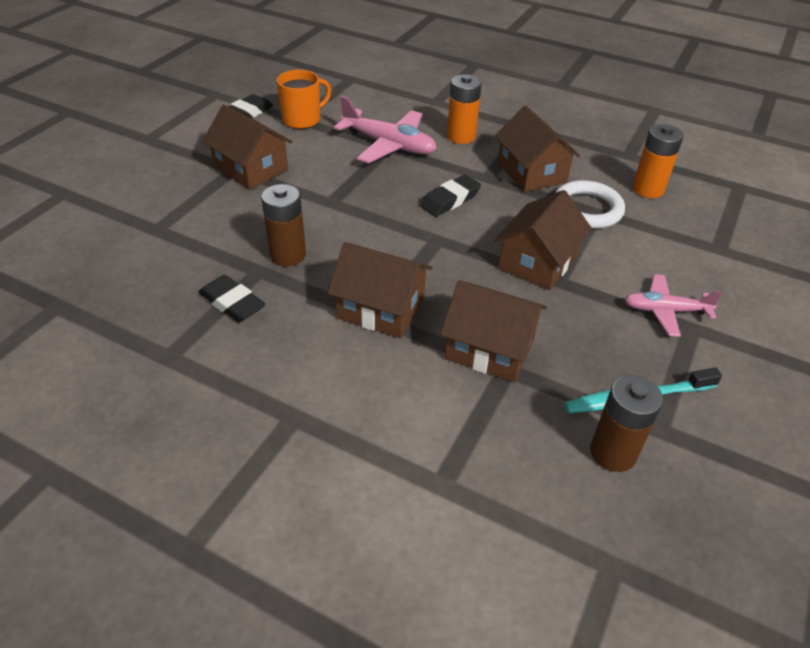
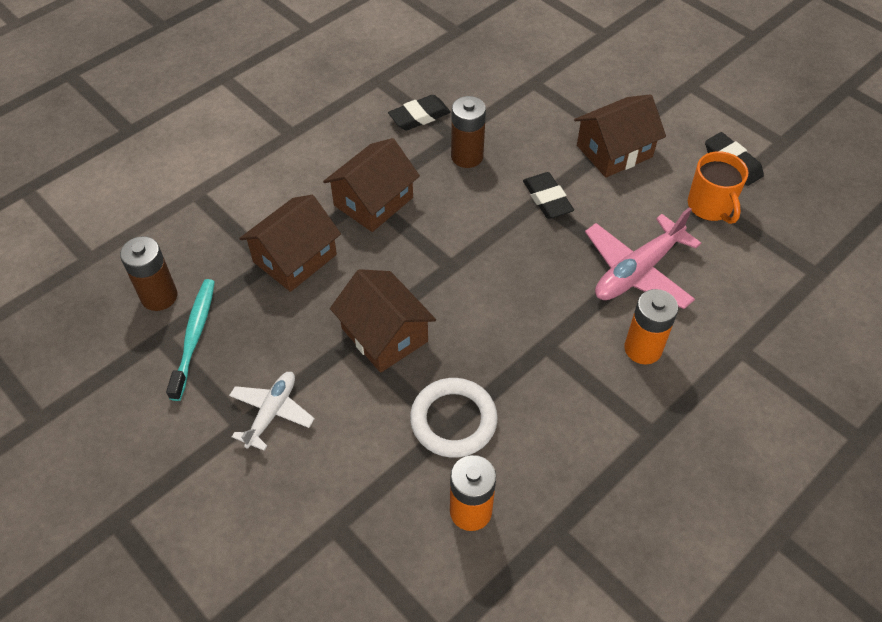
camera: 110 degrees right, 10 degrees up
(450, 200) = (512, 296): black eraser -> black eraser (547, 199)
(531, 172) = (543, 394): brown house -> none
(665, 311) = (272, 413): pink plane -> white plane

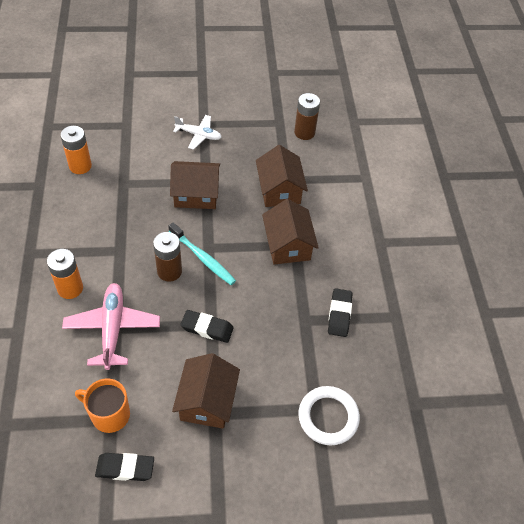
camera: 125 degrees right, 0 degrees up
(194, 336) = (267, 132): turquoise toothbrush -> turquoise toothbrush (203, 258)
(272, 413) = (198, 135): white plane -> white plane turned 45 degrees counterclockwise
(453, 420) = (124, 188): white ring -> white ring (328, 417)
(467, 156) = (281, 314): brown battery -> brown battery (169, 271)

